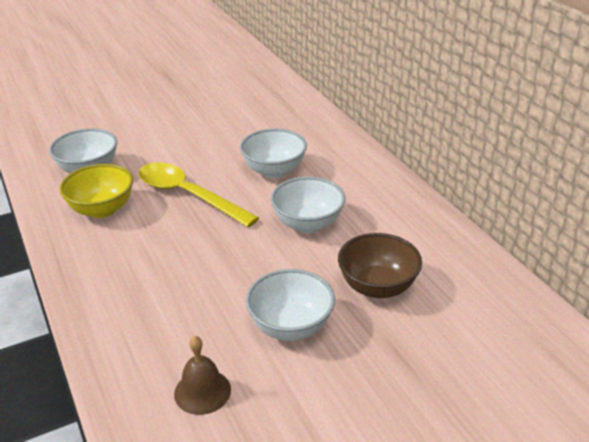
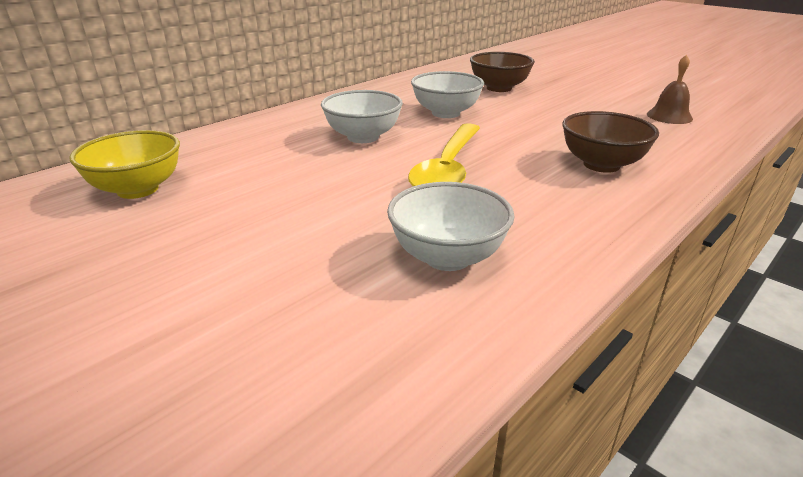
camera: 110 degrees left, 5 degrees down
(102, 209) = (529, 213): yellow bowl -> yellow bowl (138, 189)
(135, 272) = (601, 165): none -> brown bowl
(290, 327) = (573, 103): white bowl -> none

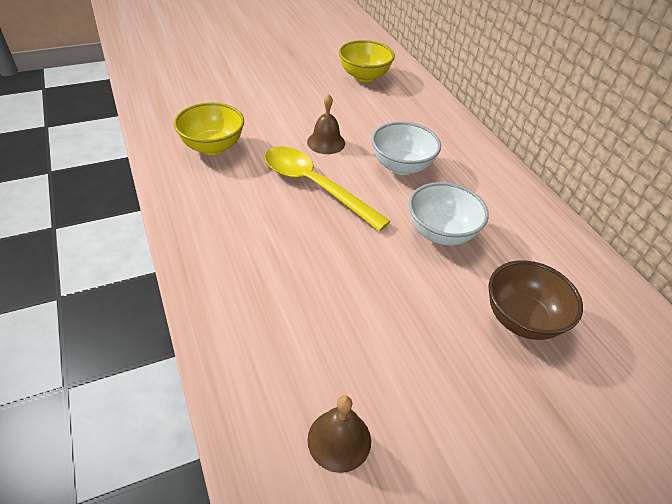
camera: 110 degrees right, 15 degrees up
(353, 180) = (326, 142): none -> brown bell
(447, 257) = (213, 147): white bowl -> yellow bowl
(601, 165) = (261, 273): brown bowl -> none

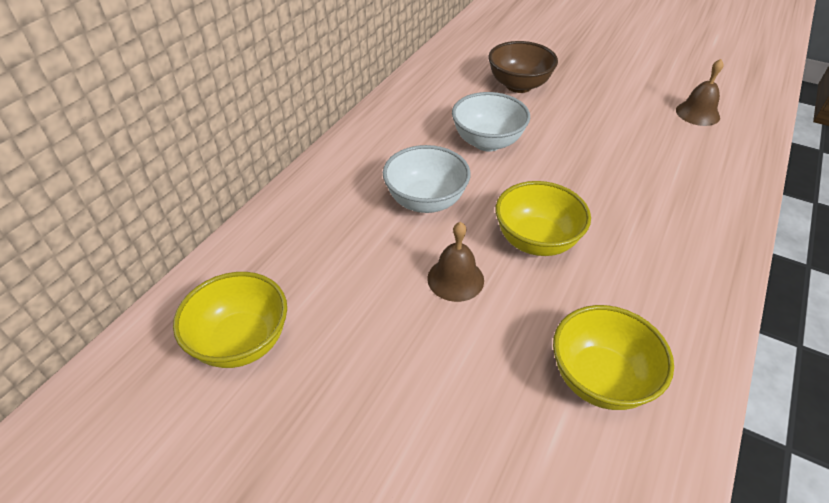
camera: 125 degrees left, 0 degrees up
(315, 186) = (536, 241): yellow spoon -> yellow bowl

